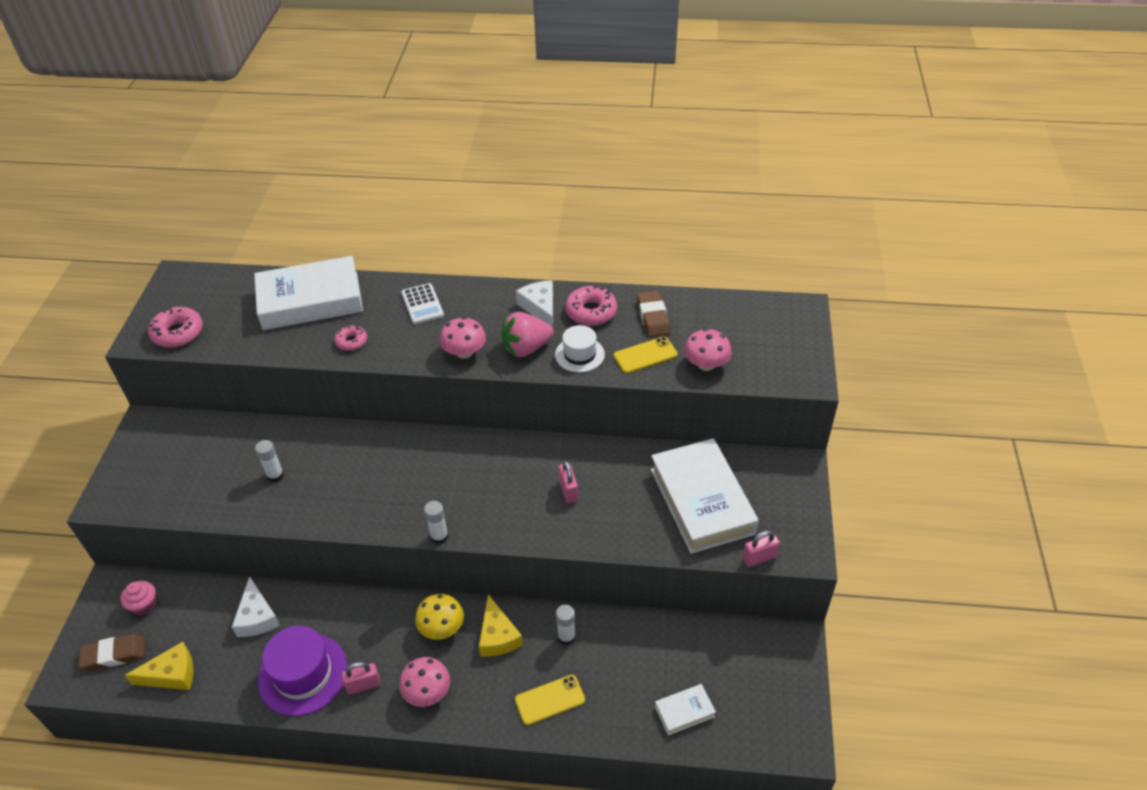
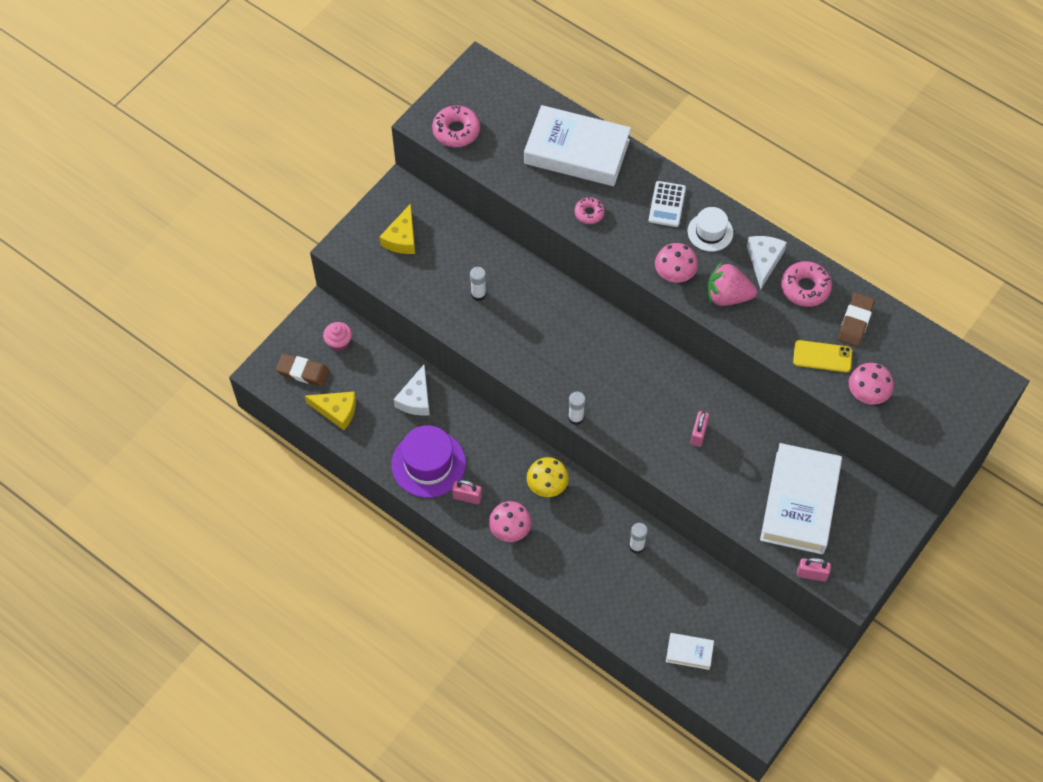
camera: 30 degrees right, 15 degrees up
(498, 636) = (585, 515): yellow cheese -> yellow cheese (402, 238)
(550, 700) = (595, 586): yellow phone -> none
(579, 354) = (768, 326): white hat -> white hat (710, 232)

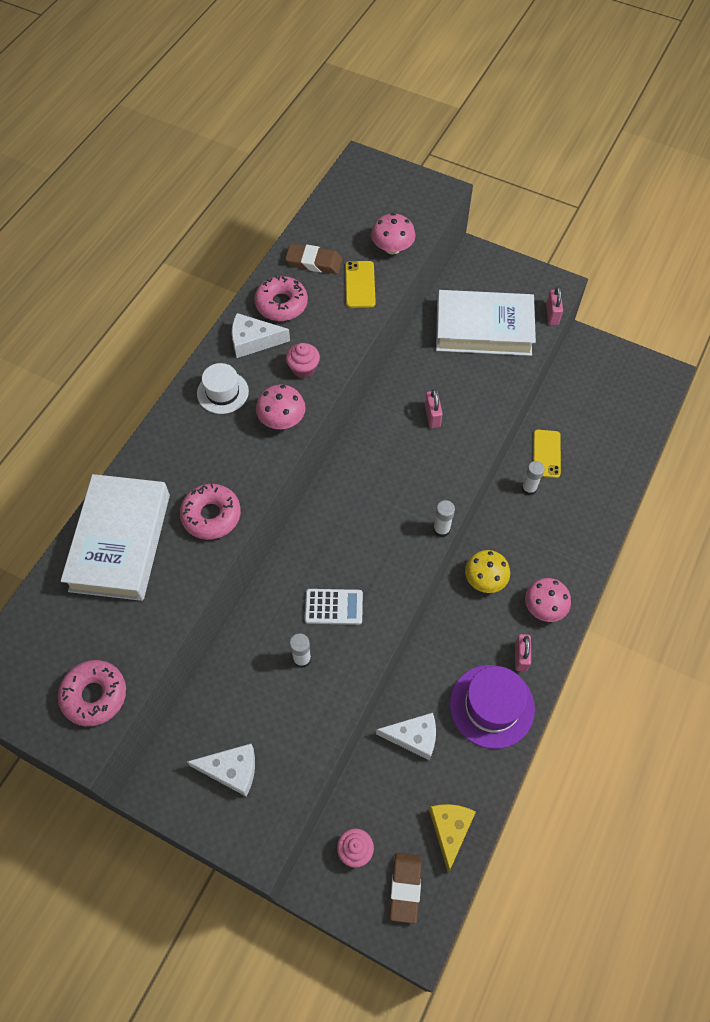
camera: 100 degrees left, 0 degrees up
(402, 238) = (231, 770): yellow cheese -> white cheese
(589, 213) = (211, 515): pink donut -> pink donut, size x1.63
(667, 204) = (190, 437): white calculator -> white calculator (333, 607)
(674, 573) = (546, 454): none -> yellow phone
(689, 652) = (619, 433): white book -> none
(698, 434) = (432, 416): pink padlock -> pink padlock turned 75 degrees clockwise
(727, 296) = (303, 368): pink strawberry -> pink cupcake

